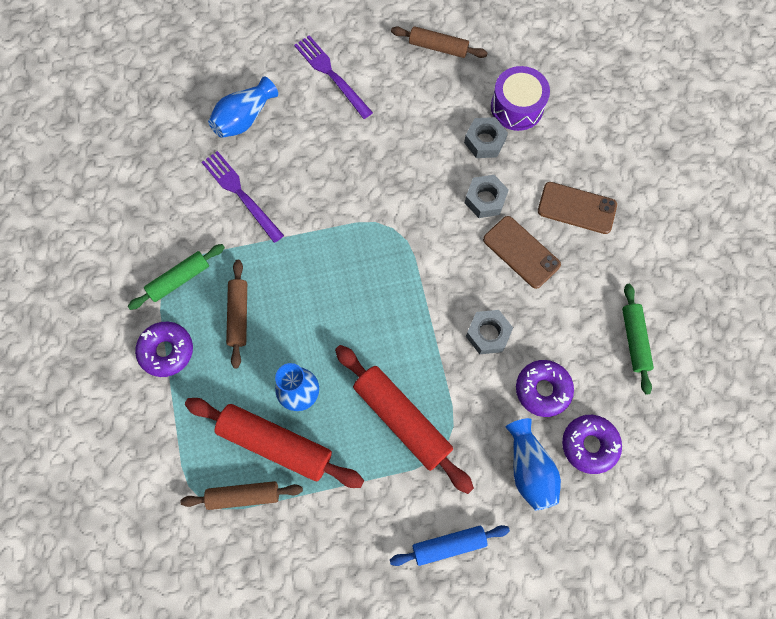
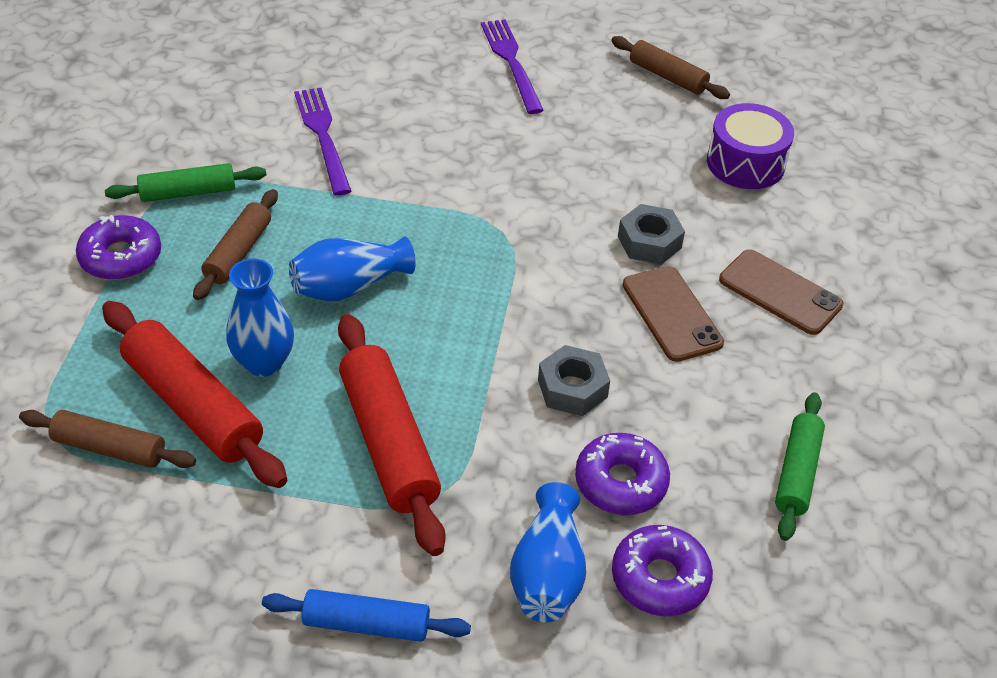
camera: 20 degrees right, 25 degrees down
(244, 118) = (375, 70): blue vase -> blue vase (349, 287)
(484, 141) = (681, 183): grey nut -> none

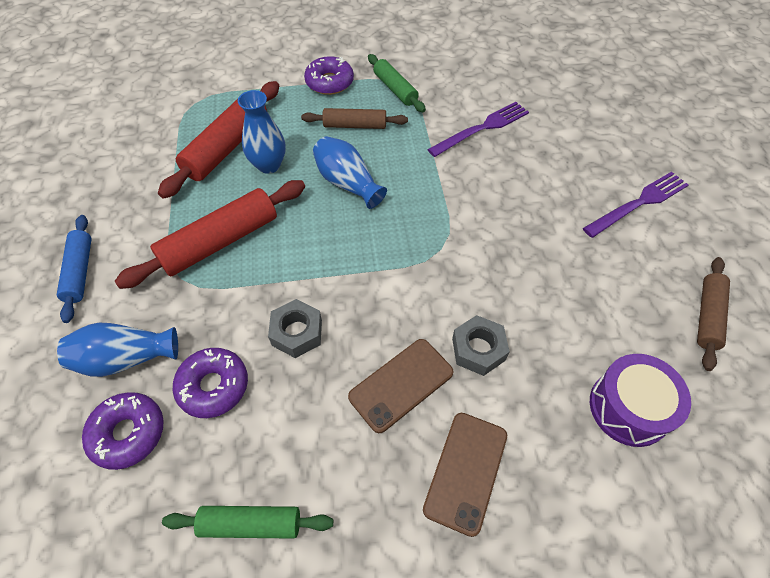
camera: 75 degrees right, 10 degrees up
(109, 448) = (189, 126): brown rolling pin -> none

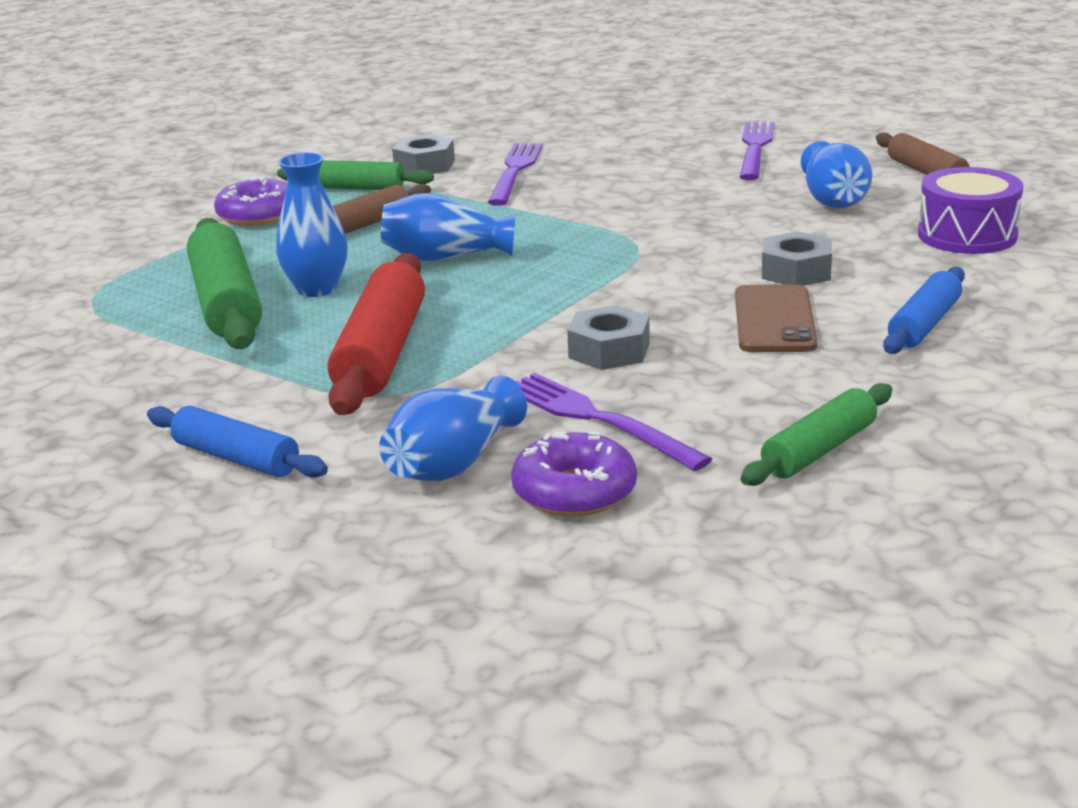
camera: 45 degrees left, 30 degrees down
(213, 386) = (598, 419): purple donut -> purple fork
(227, 147) = (226, 303): red rolling pin -> green rolling pin
(450, 90) = (424, 165): none -> grey nut
(466, 471) = (924, 324): brown phone -> blue rolling pin
(604, 296) = (833, 200): none -> blue vase

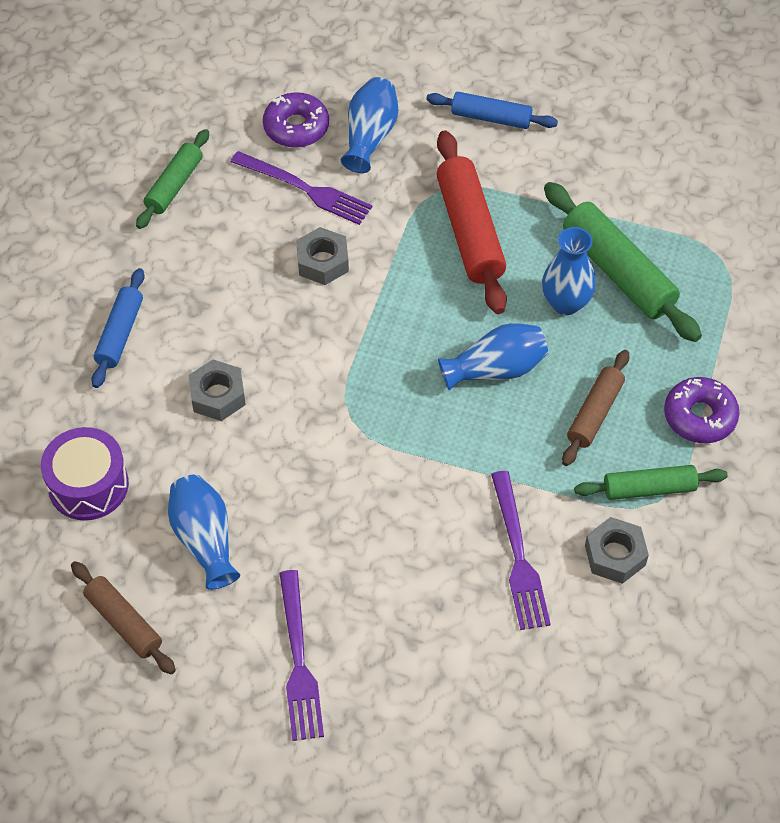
camera: 160 degrees right, 30 degrees up
(774, 320) = (222, 321): brown phone -> none

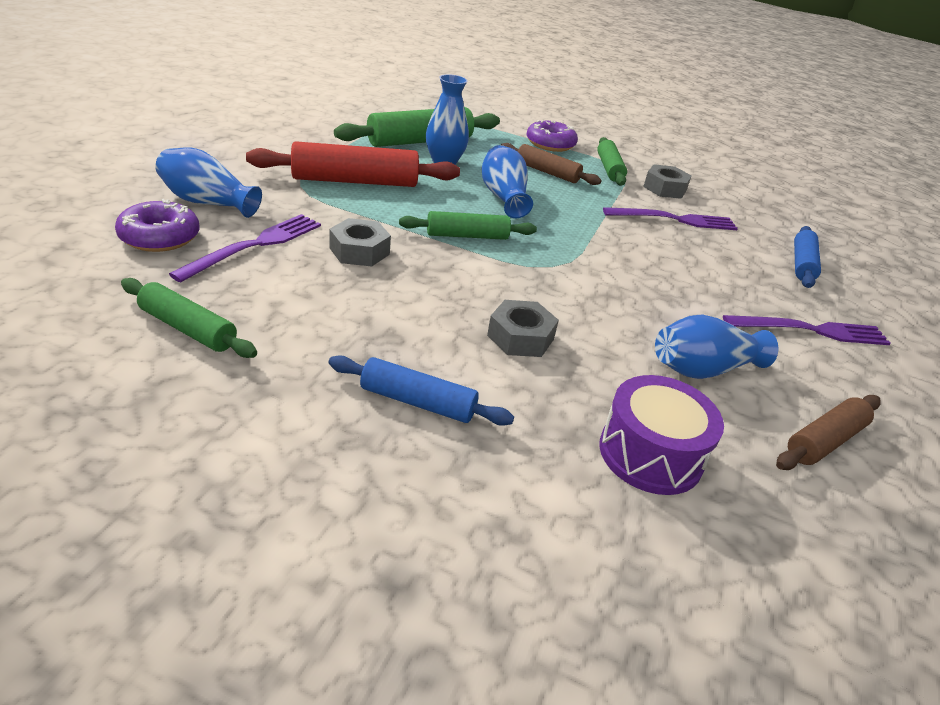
camera: 90 degrees left, 20 degrees down
(386, 342) = (467, 236): none -> green rolling pin
(491, 118) = (230, 151): blue rolling pin -> blue rolling pin (802, 264)

